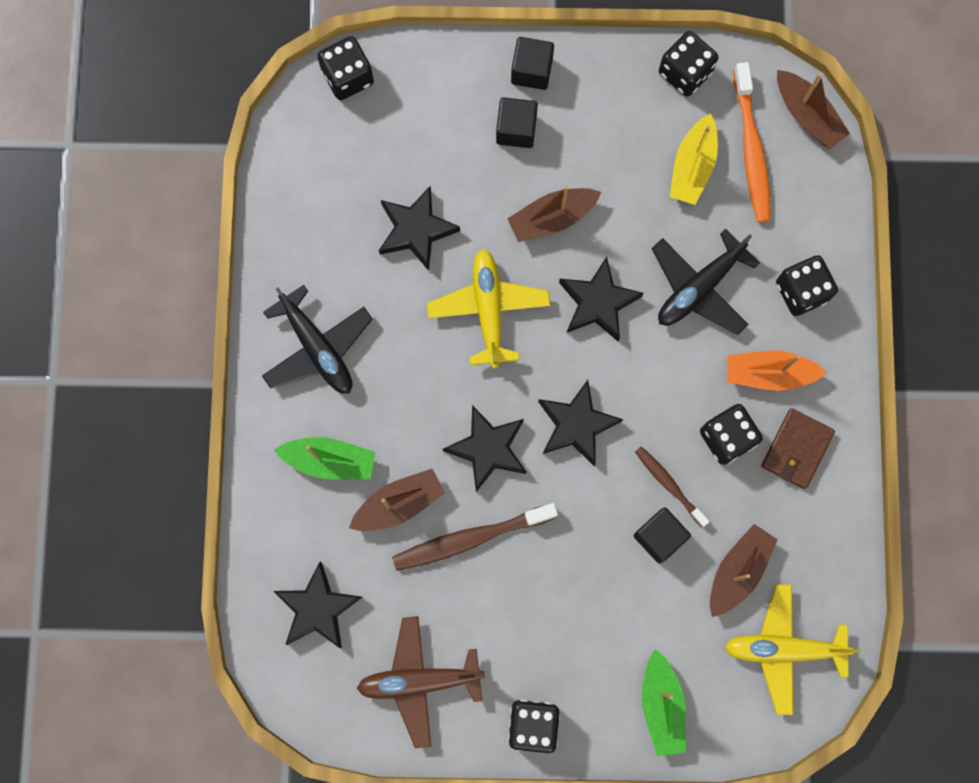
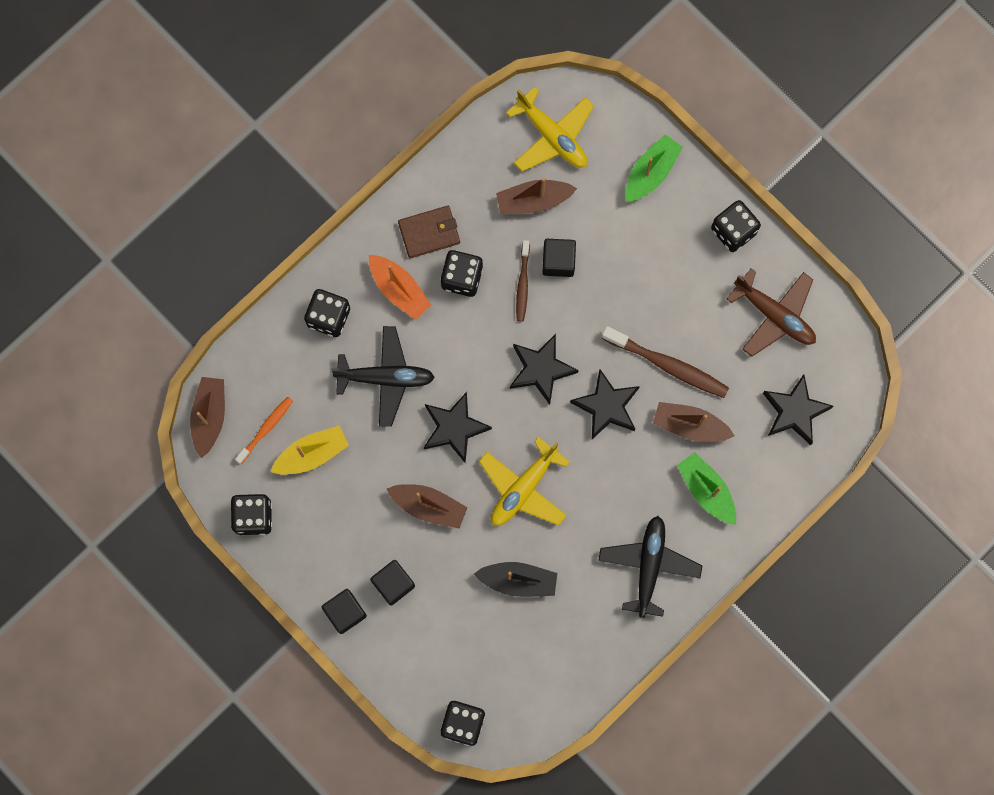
camera: 135 degrees left, 0 degrees up
(416, 230) = (518, 581): black star -> black boat
(751, 150) = (266, 429): orange toothbrush -> orange toothbrush, size x0.60

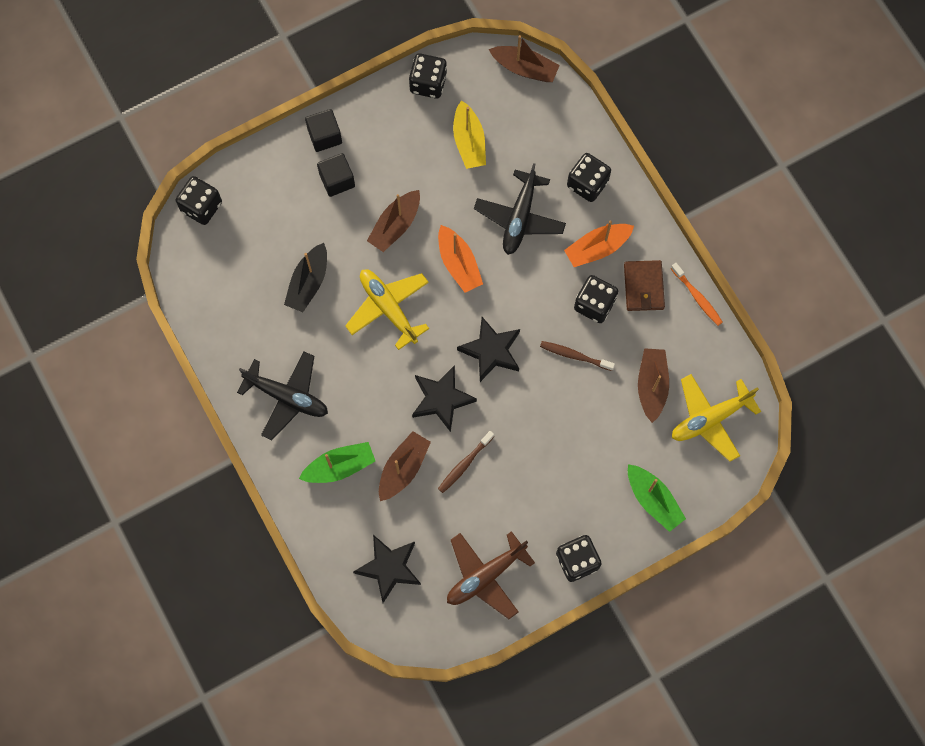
camera: 105 degrees right, 5 degrees down
(266, 429) = (501, 110): orange toothbrush -> orange toothbrush (697, 297)
(454, 428) = (458, 264): black star -> orange boat
(558, 261) = (588, 393): black cube -> none
(668, 365) = (464, 464): brown toothbrush -> brown toothbrush, size x0.60

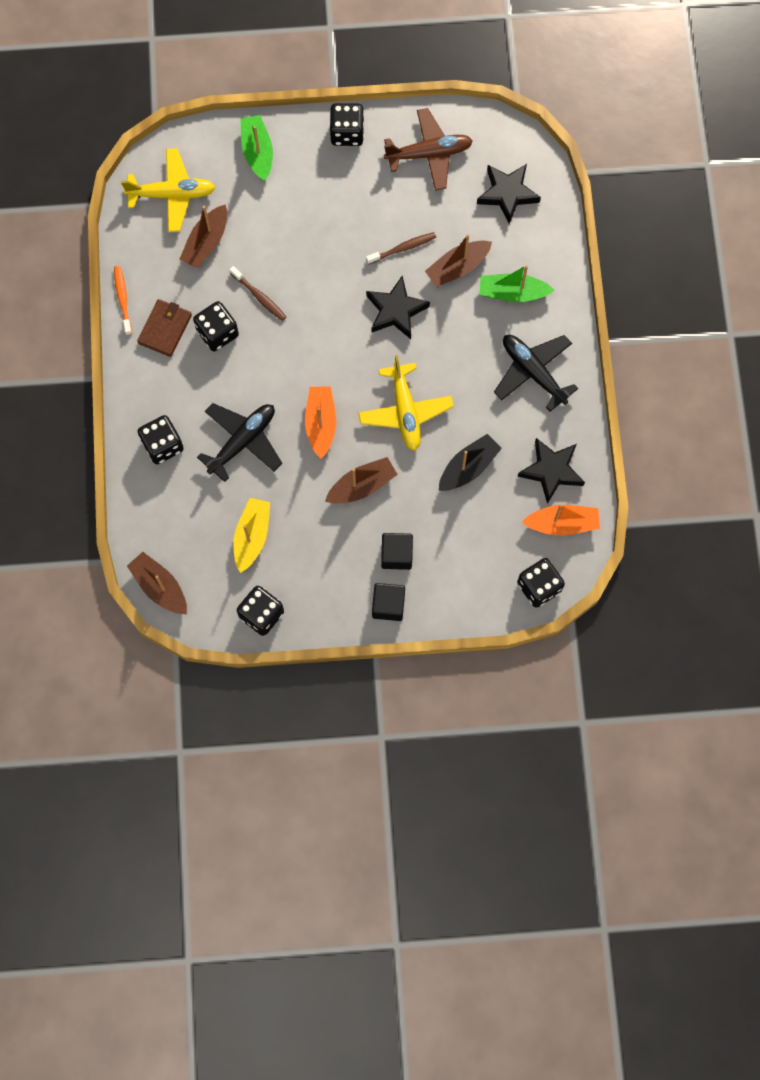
camera: 155 degrees left, 0 degrees up
(491, 351) = (331, 333): black star -> black star (551, 471)
(597, 248) = (187, 382): orange boat -> orange boat (562, 524)

